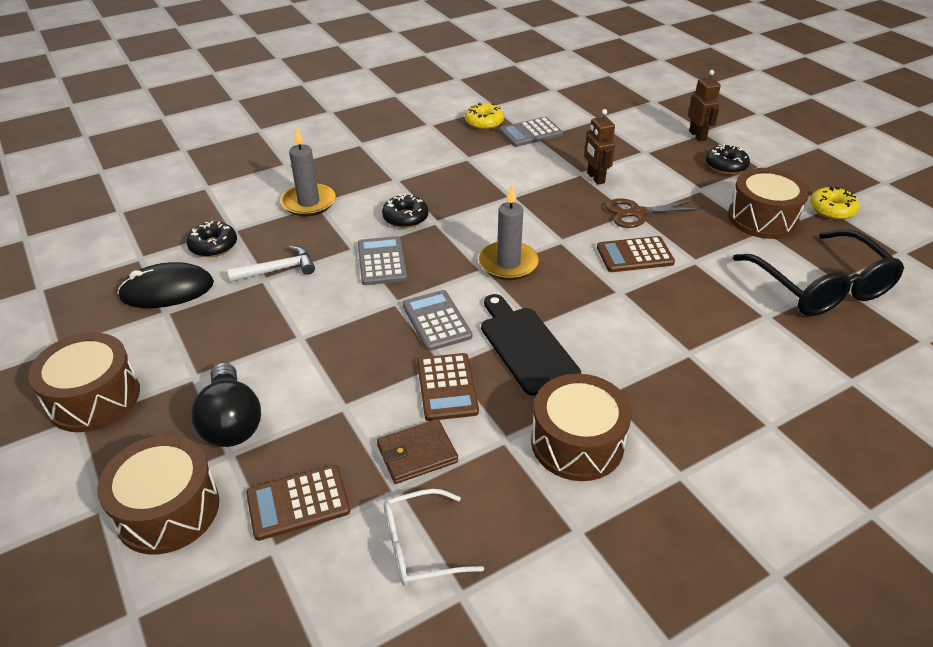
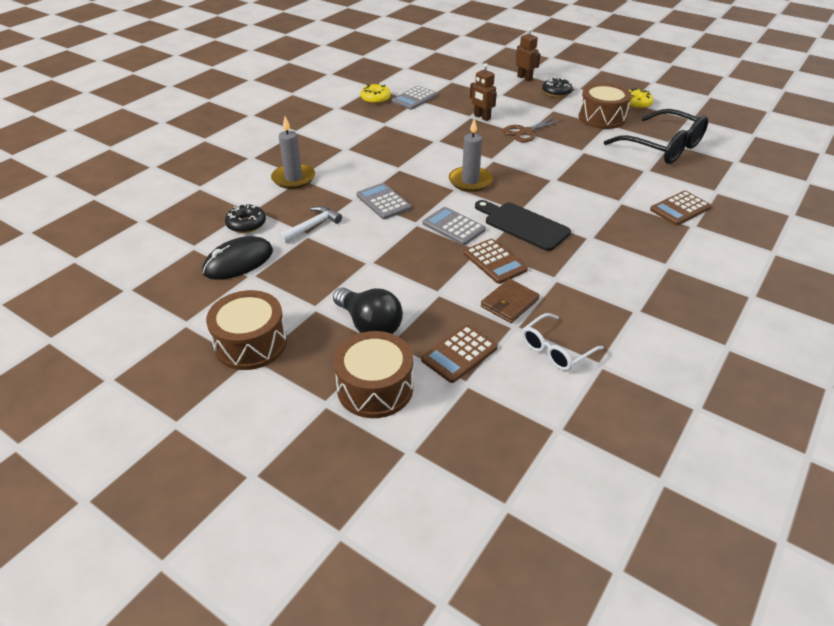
camera: 25 degrees left, 0 degrees up
(405, 218) = (375, 171): black donut -> none
(577, 443) = (598, 267): brown drum -> none
(635, 255) = (545, 156): brown calculator -> brown calculator (680, 209)

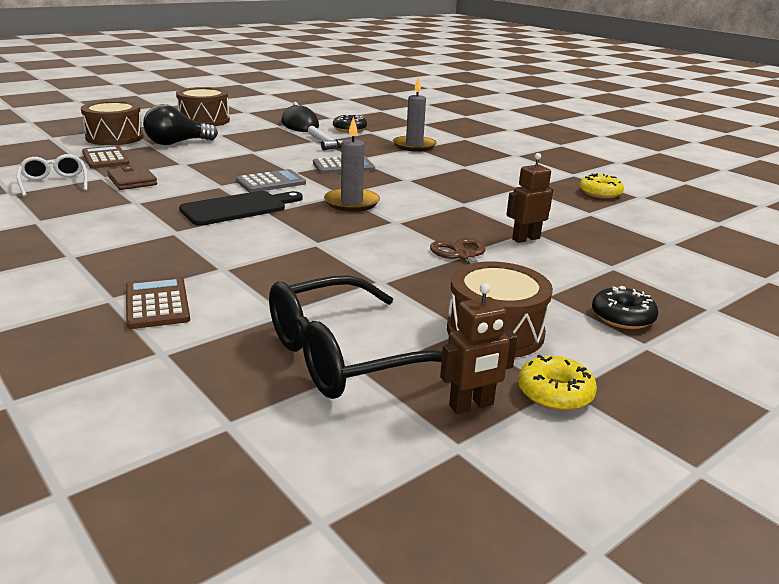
camera: 105 degrees right, 15 degrees down
(414, 98) = (598, 212): grey calculator -> none
(494, 261) = (195, 186): brown calculator -> none
(524, 78) = (693, 303): brown robot -> brown robot (471, 405)

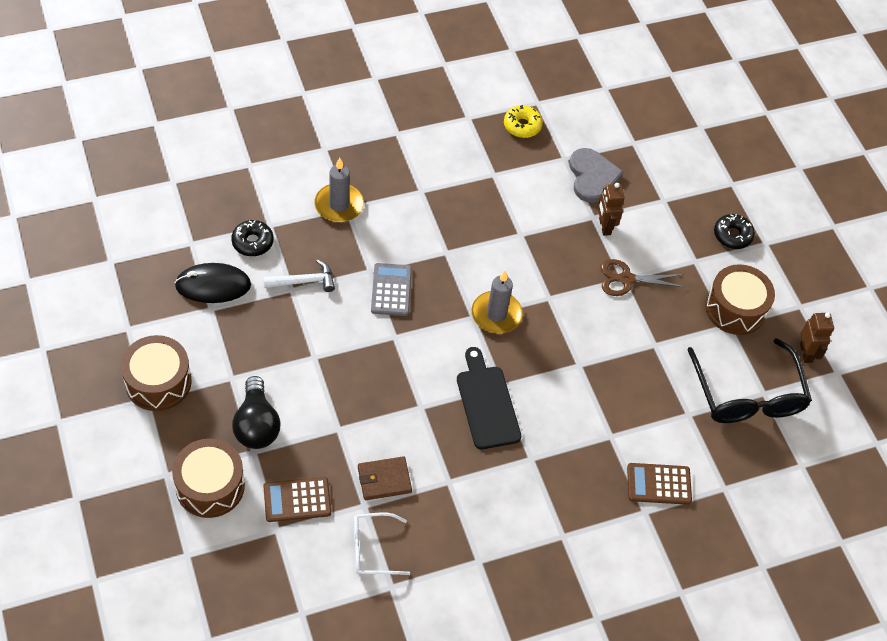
camera: 75 degrees left, 30 degrees up
(271, 182) = (423, 363): grey calculator -> none
(555, 393) = (802, 311): yellow donut -> none
(586, 227) = (592, 177): none -> grey heart

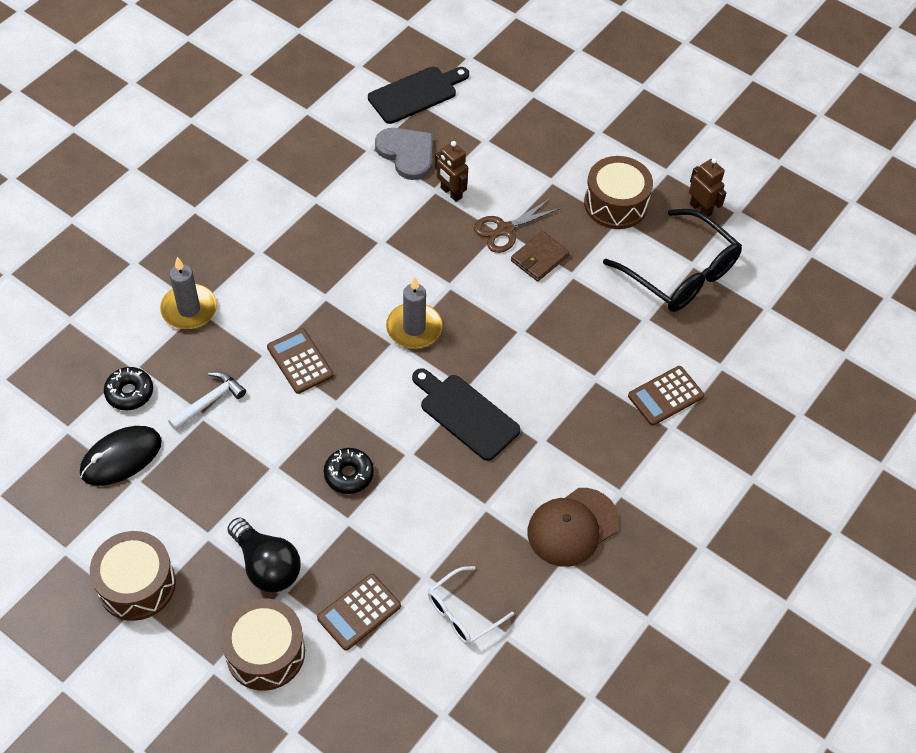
camera: 30 degrees left, 0 degrees up
(384, 480) = (425, 542): brown wallet -> brown wallet (539, 258)
(391, 290) = (300, 361): grey calculator -> brown calculator
(505, 538) = (572, 527): none -> brown cap
(522, 126) = (308, 140): yellow donut -> none
(635, 134) = (416, 94): none -> black cutting board
(732, 235) = (566, 140): black donut -> black donut (349, 474)

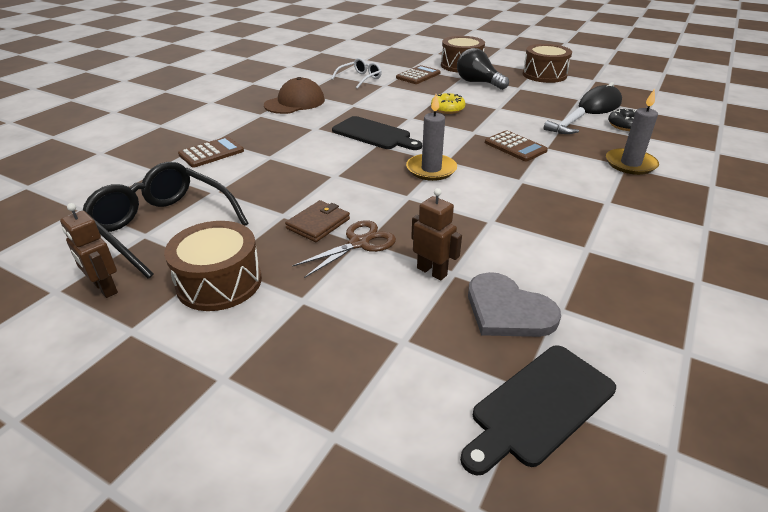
camera: 175 degrees right, 20 degrees down
(349, 474) = (447, 109): black donut -> yellow donut

